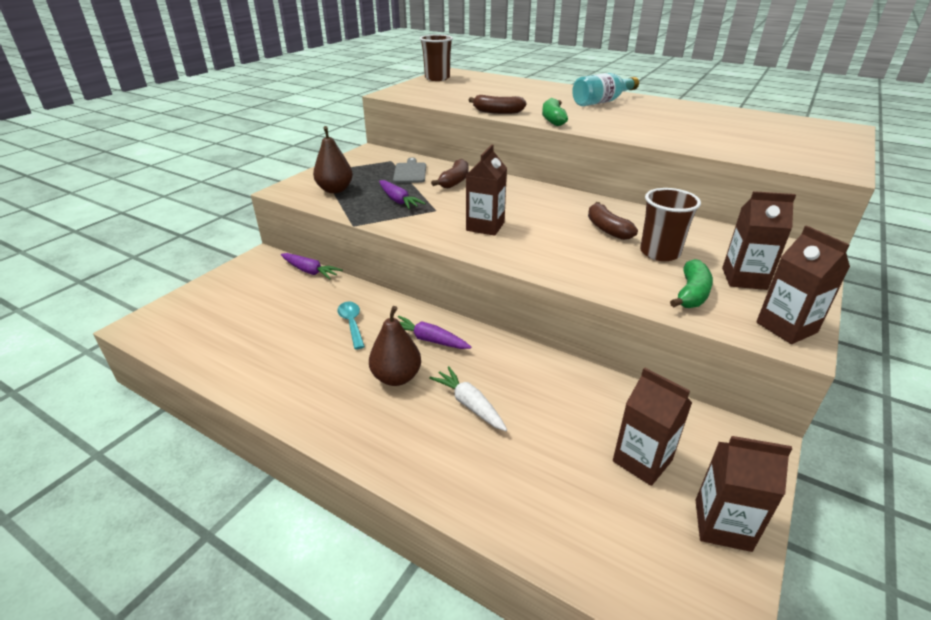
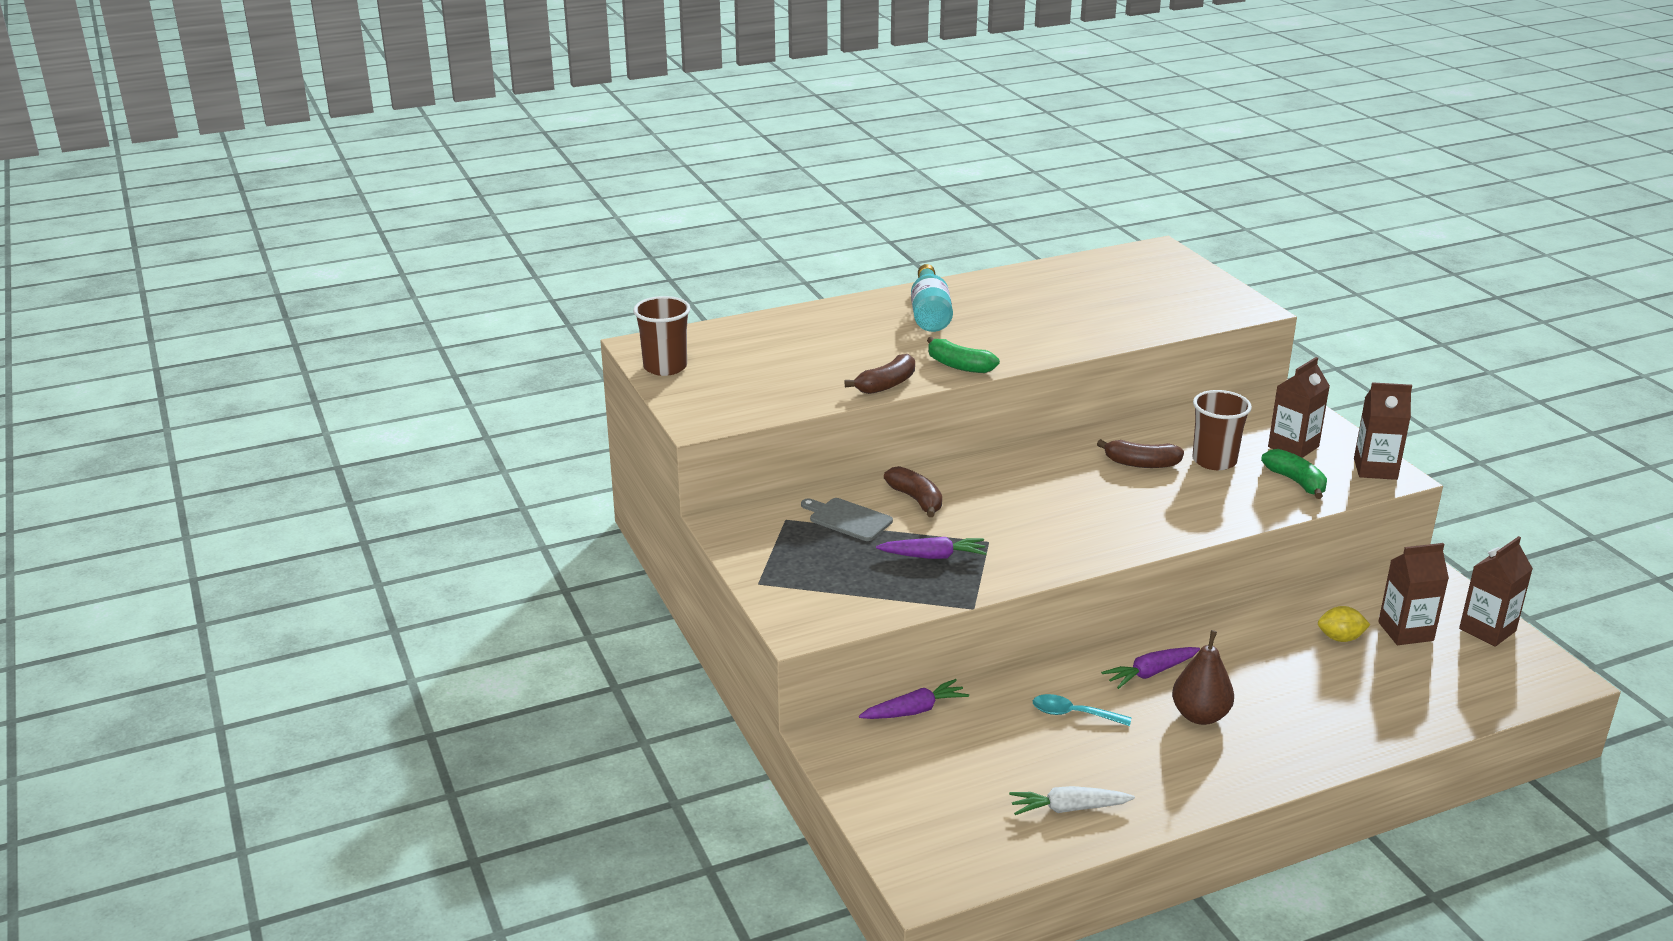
camera: 55 degrees left, 5 degrees down
(335, 190) = (844, 590): brown pear -> none
(469, 404) = (1275, 687): white carrot -> white carrot (1068, 808)
(485, 226) = (1065, 527): brown carton -> none
(581, 421) = (1340, 638): none -> yellow lemon

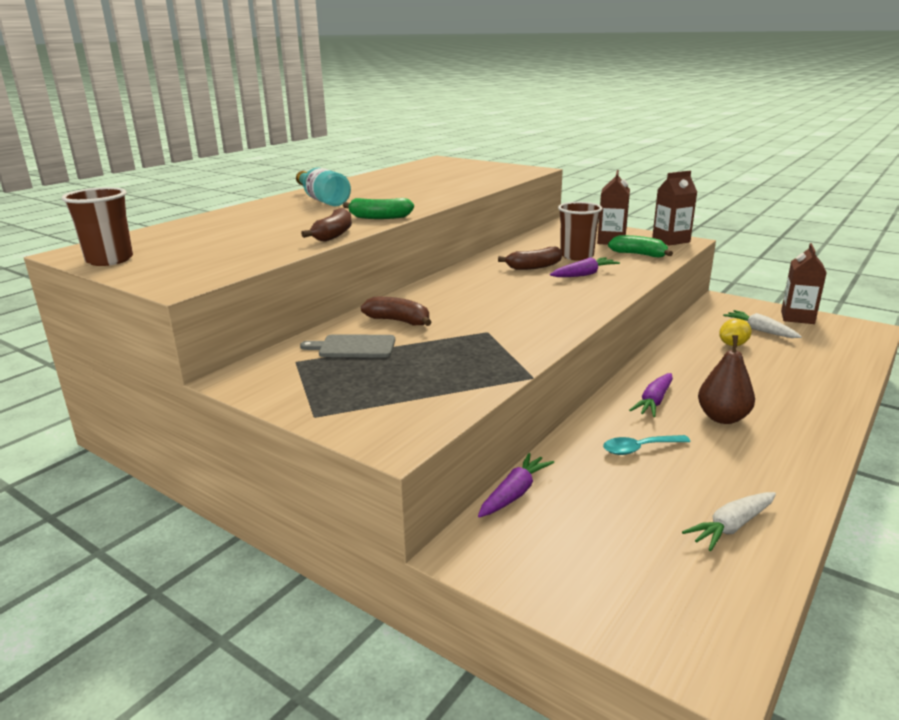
camera: 30 degrees left, 5 degrees down
(933, 556) = (456, 352): purple carrot -> purple carrot (584, 274)
(1405, 631) = (760, 330): brown carton -> white carrot

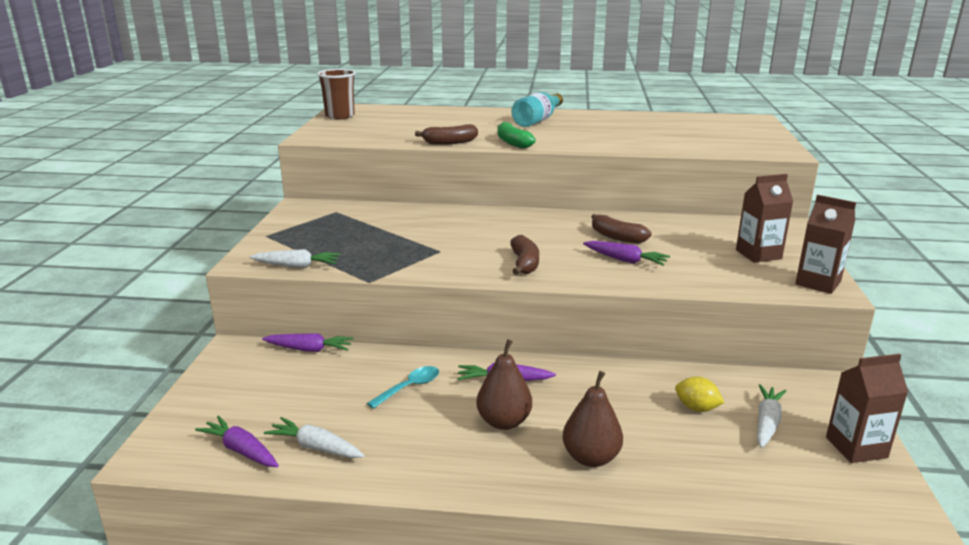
camera: 60 degrees right, 0 degrees up
(353, 347) = (371, 219): grey cutting board -> none
(398, 321) = (429, 220): brown banana -> brown banana (524, 264)
(445, 410) = (296, 266): none -> white carrot
(576, 256) = (678, 248): brown cup -> none
(639, 255) = (732, 274): green banana -> none
(639, 449) = (409, 387): turquoise spoon -> turquoise spoon turned 90 degrees clockwise
(721, 582) = (241, 450): none -> purple carrot
(788, 397) = (591, 458): none -> brown pear

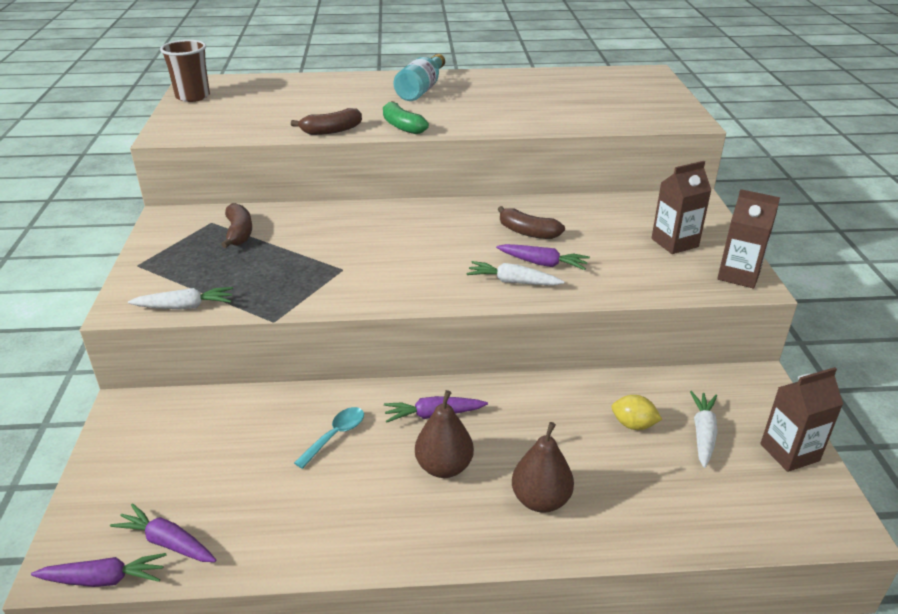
camera: 10 degrees left, 10 degrees up
(309, 349) = (213, 398): purple carrot -> purple carrot (104, 579)
(316, 447) = (250, 527): white carrot -> white carrot (513, 282)
(524, 264) = (438, 278): brown banana -> brown banana (239, 233)

